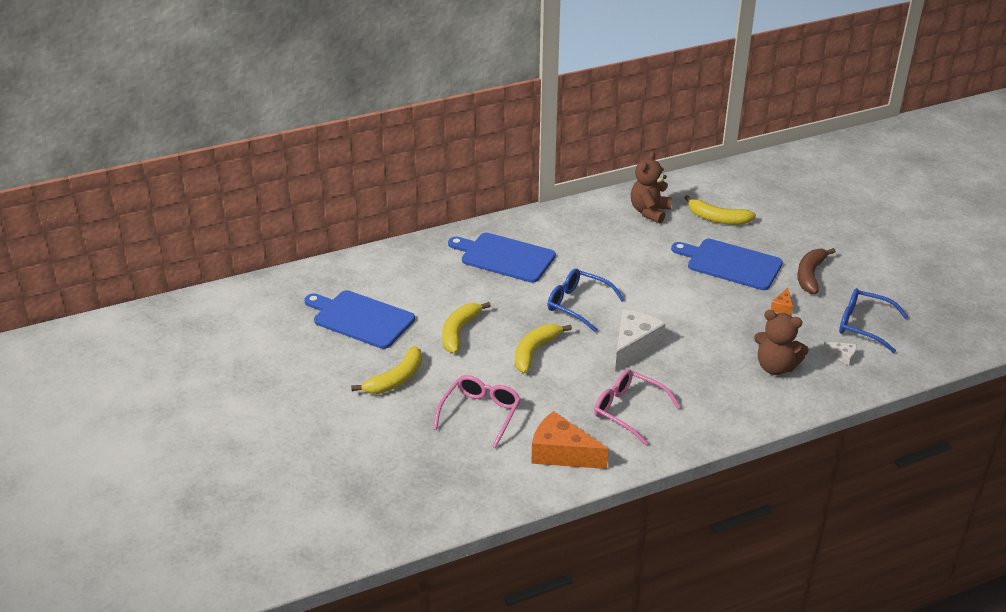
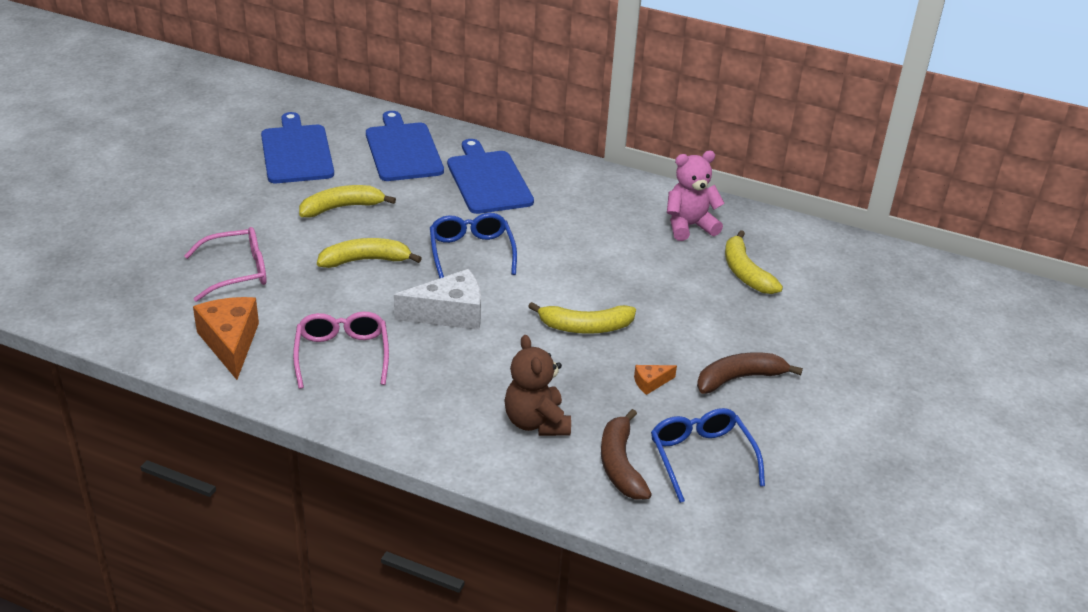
camera: 45 degrees right, 0 degrees up
(396, 379) = (233, 207): yellow banana -> yellow banana (585, 327)
(649, 212) = (689, 226): brown teddy bear -> pink teddy bear
(730, 264) = (677, 315): blue cutting board -> blue cutting board (403, 150)
(842, 356) = (620, 465): white cheese -> brown banana

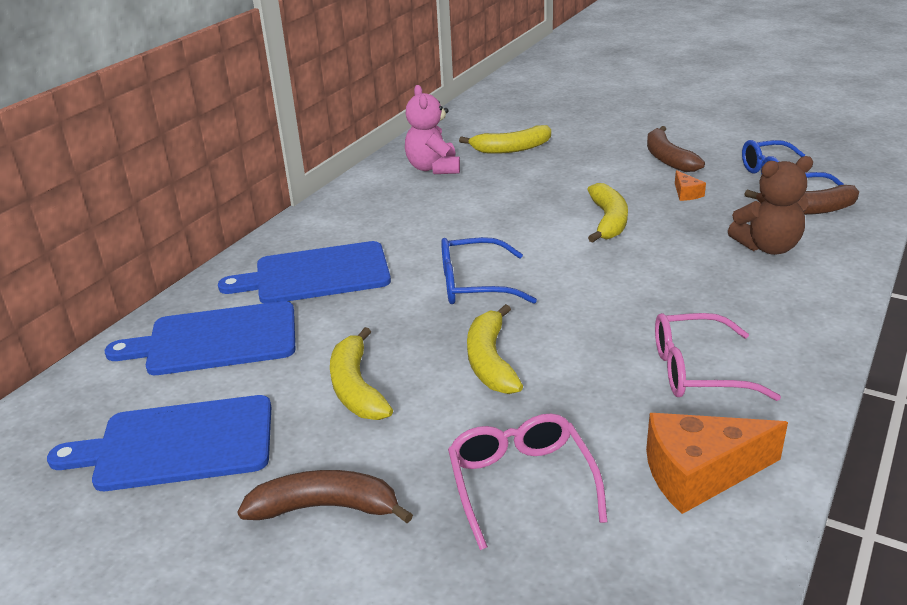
camera: 80 degrees left, 5 degrees down
(232, 205) = (325, 507): none -> brown banana
(449, 314) = (599, 297): white cheese -> none

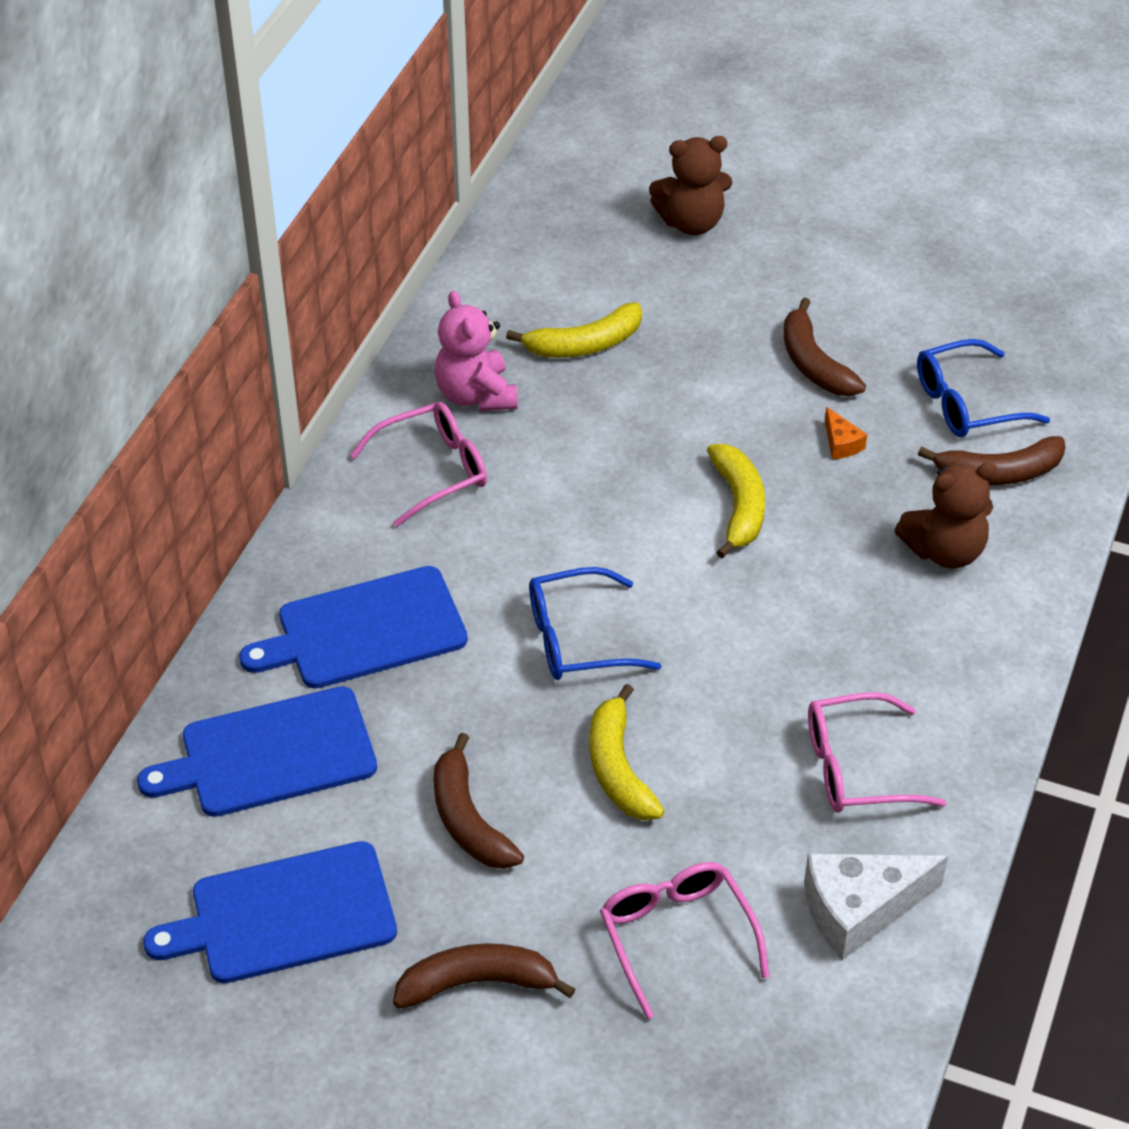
camera: 10 degrees left, 15 degrees up
(356, 388) = (468, 820): yellow banana -> brown banana
(394, 199) = (433, 470): none -> pink glasses
(590, 103) = (691, 223): none -> brown teddy bear
(699, 473) = (859, 909): orange cheese -> white cheese

